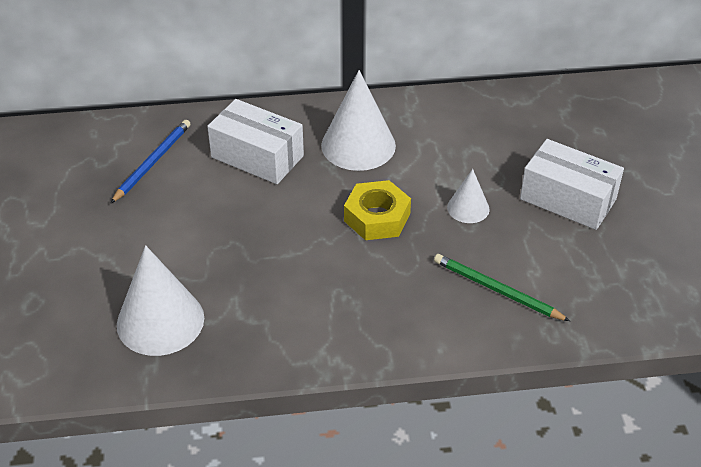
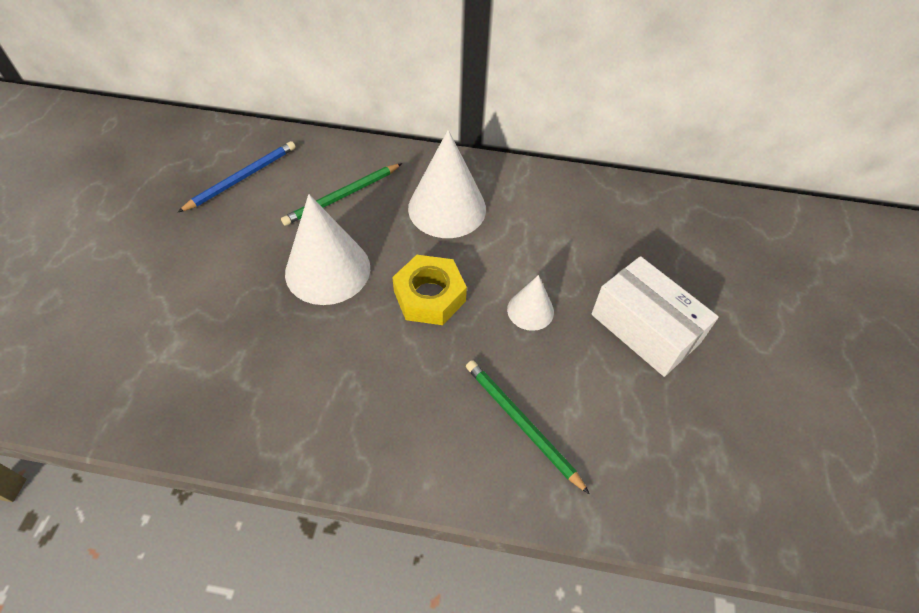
camera: 15 degrees right, 10 degrees up
(160, 321) = (155, 358): white cone -> white cone (327, 270)
(257, 156) = (343, 196): white box -> green pencil

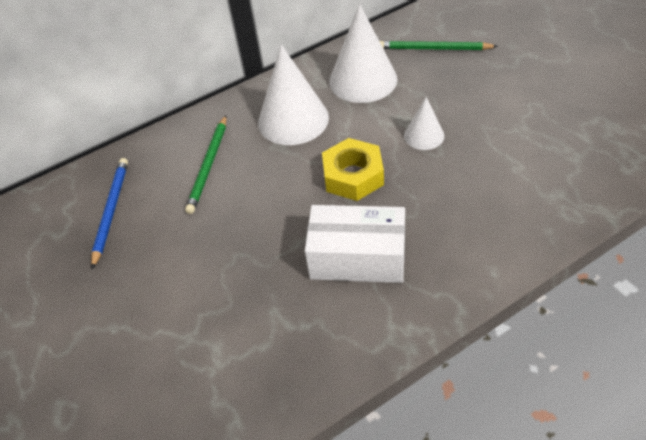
camera: 35 degrees left, 5 degrees down
(327, 270) = (263, 215): white cone -> white cone (363, 80)
(522, 424) = (501, 196): green pencil -> green pencil (434, 49)
(645, 328) = (497, 95): white box -> white box (357, 257)

